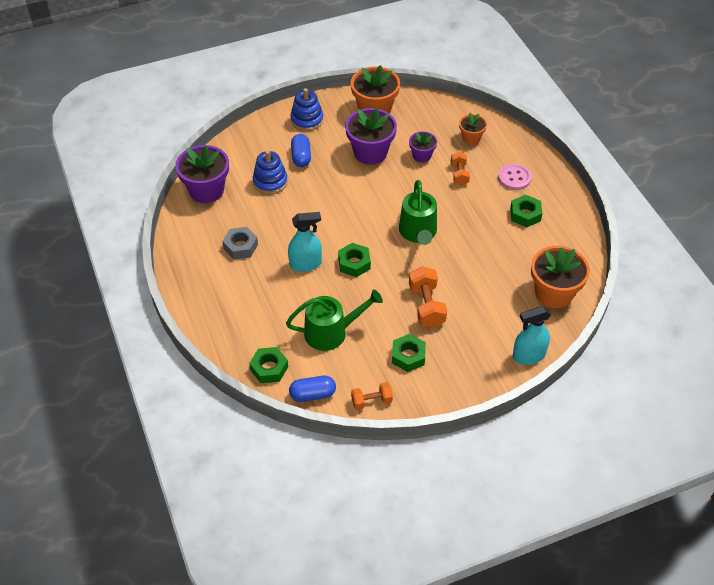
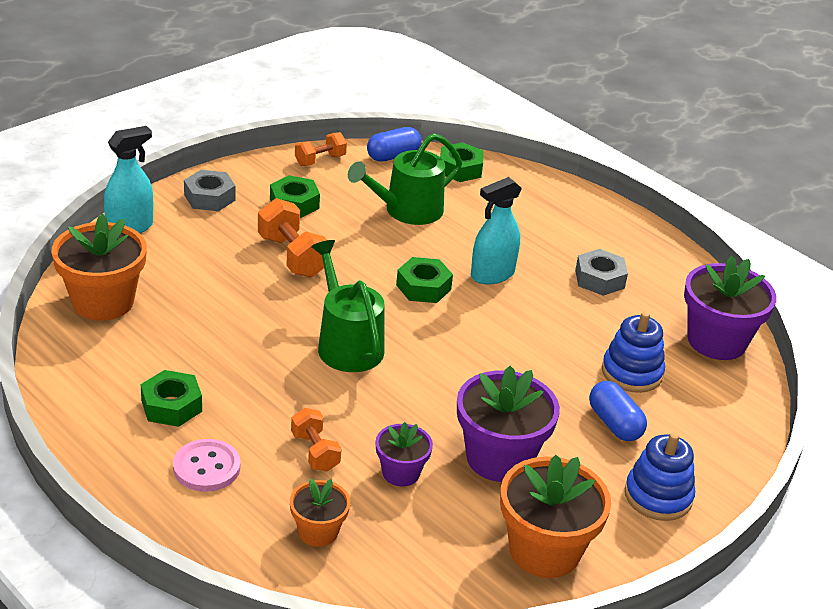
camera: 155 degrees right, 15 degrees down
(467, 375) = (209, 197): none -> grey nut

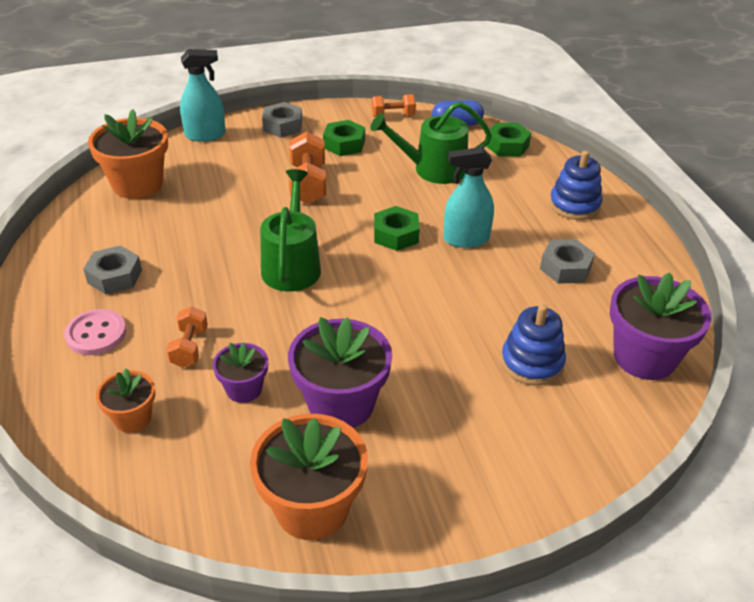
camera: 30 degrees right, 5 degrees up
(171, 406) = (115, 276): green nut -> grey nut
(614, 424) = (477, 406): blue capsule -> none
(658, 496) = (466, 493): blue stacking toy -> blue stacking toy (574, 205)

